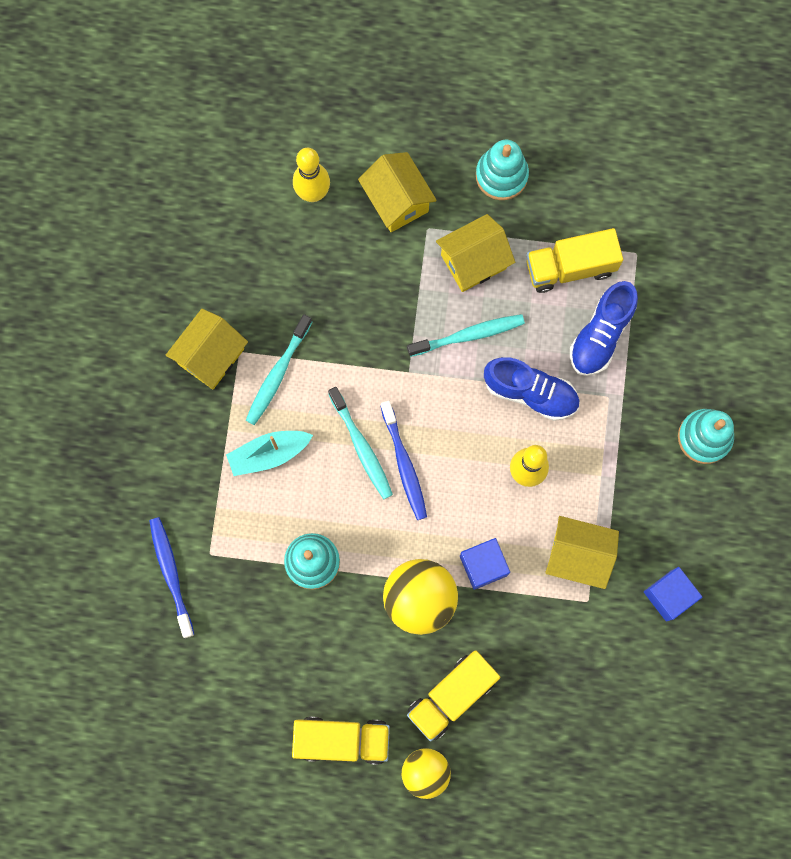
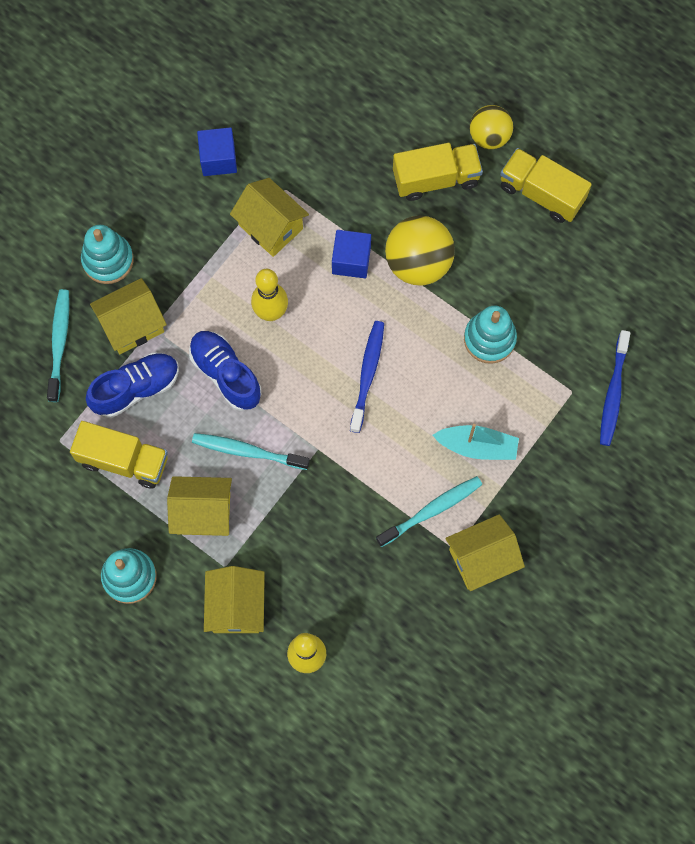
camera: 150 degrees left, 5 degrees down
(361, 447) = (395, 408): turquoise toothbrush -> turquoise toothbrush (59, 343)
(642, 390) = (132, 325): none -> yellow house

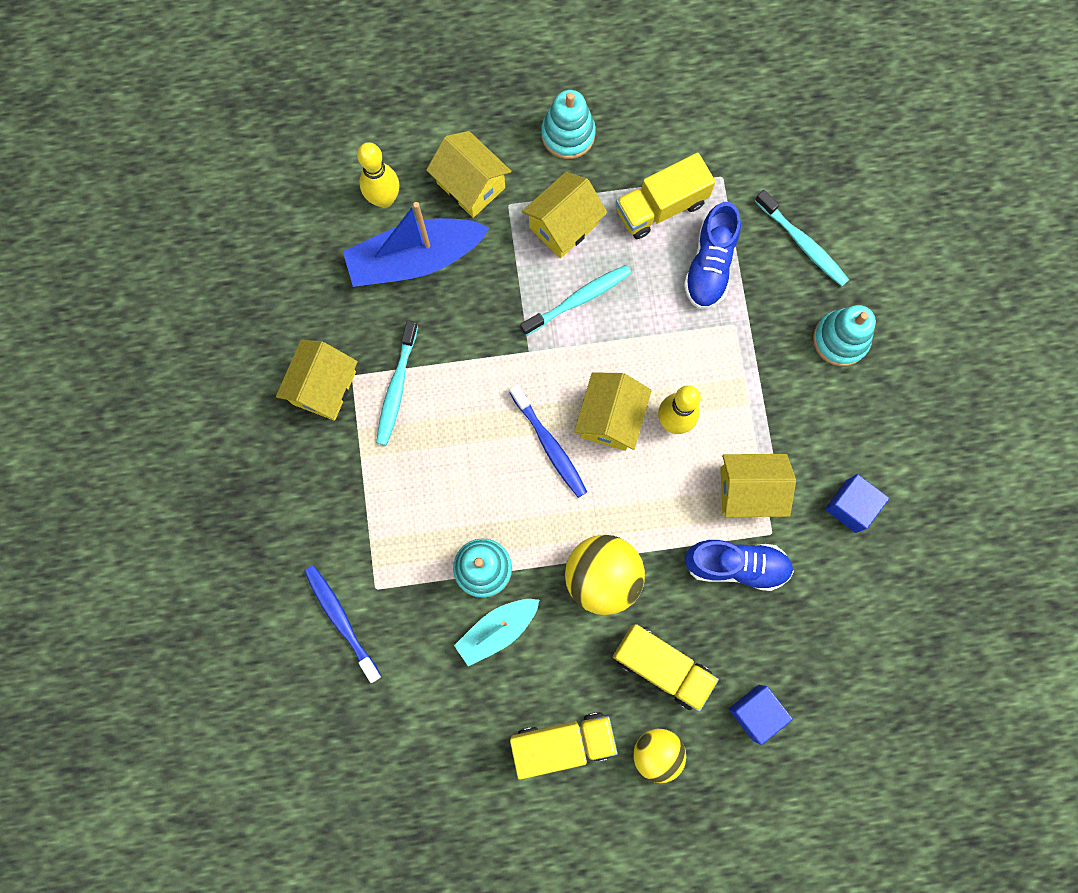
camera: 135 degrees right, 5 degrees up
(132, 325) = (766, 309): yellow house -> yellow house (610, 418)
(226, 374) = (656, 340): blue shoe -> blue shoe (736, 565)
(330, 590) = (415, 259): none -> blue boat
(351, 260) = (657, 526): blue cube -> blue cube (756, 712)
(436, 179) = (662, 667): yellow truck -> yellow truck turned 90 degrees counterclockwise
(477, 446) = (409, 471): turquoise boat -> turquoise boat (497, 630)

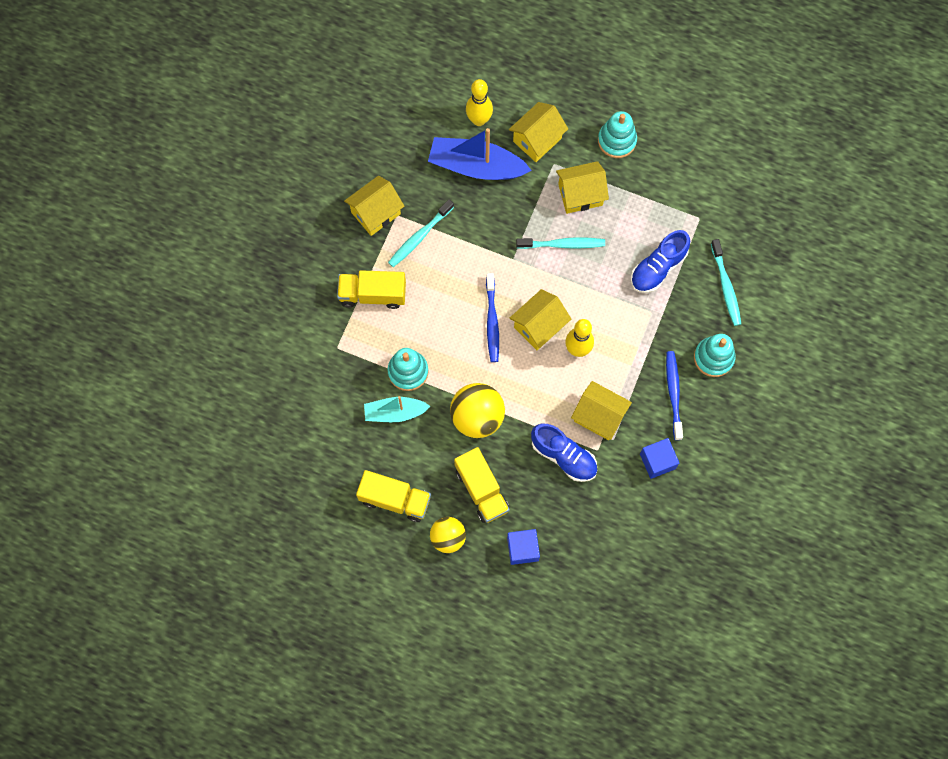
camera: 30 degrees right, 5 degrees down
(341, 620) = (306, 354): blue toothbrush -> blue toothbrush (673, 393)
(471, 185) = (537, 140): yellow house -> yellow house turned 60 degrees clockwise
(661, 207) = (649, 216): yellow truck -> yellow truck (373, 294)

